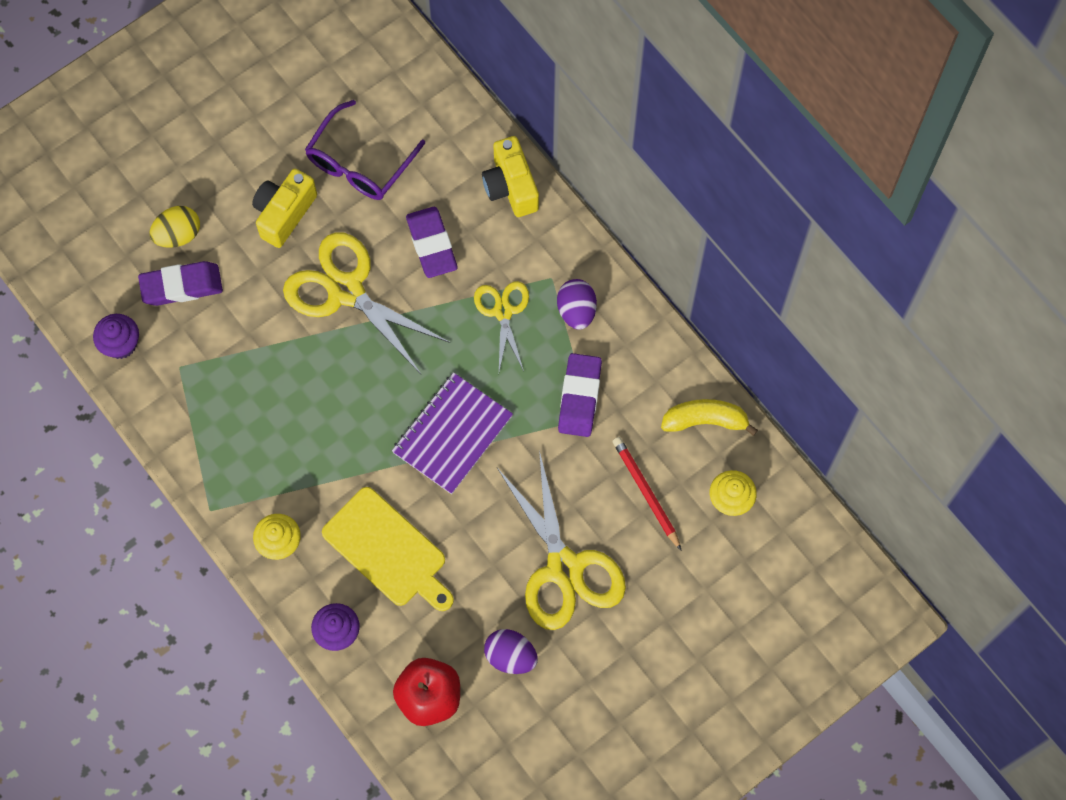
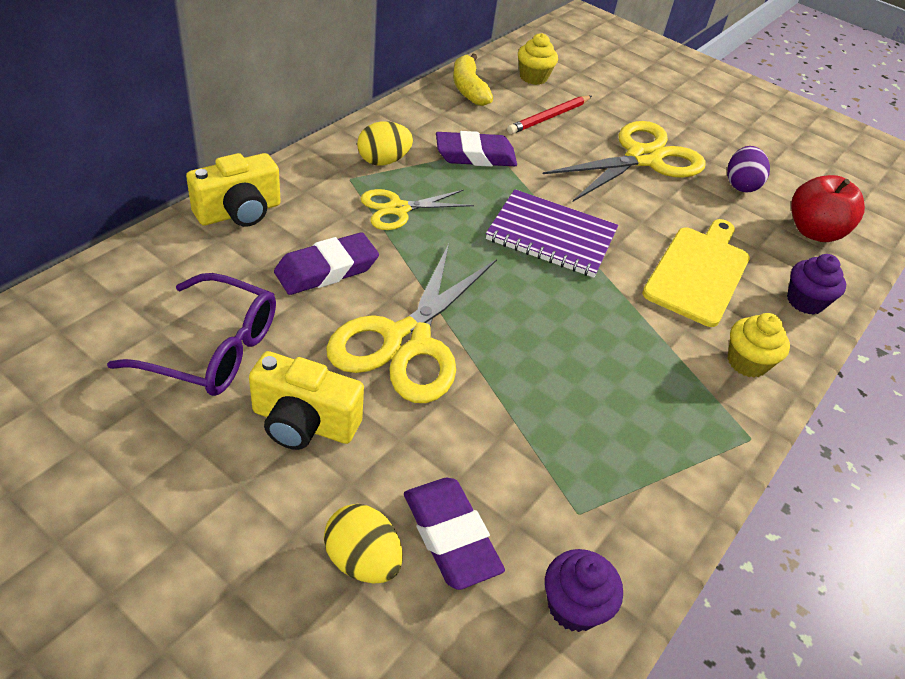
camera: 110 degrees left, 25 degrees down
(576, 311) = (383, 161): purple egg -> yellow egg

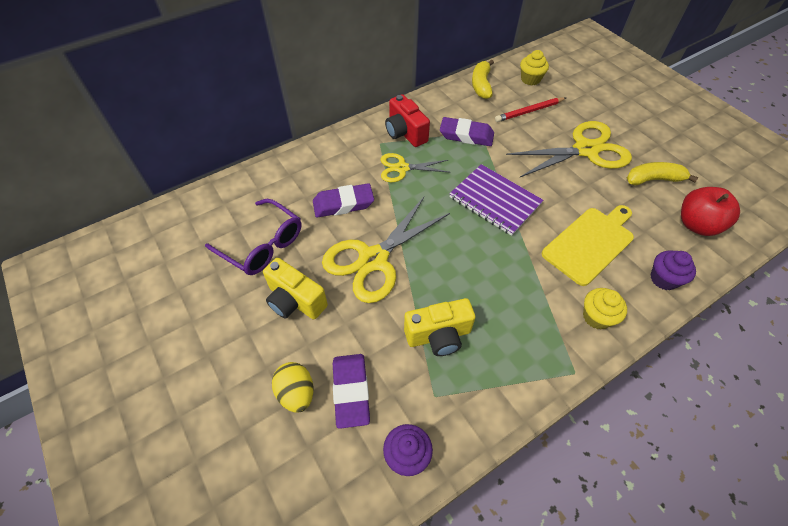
camera: 25 degrees right, 10 degrees up
(239, 212) = (307, 158): yellow camera -> yellow camera (438, 335)
(383, 161) = (405, 133): yellow egg -> red camera
(740, 185) = (653, 179): purple egg -> yellow banana

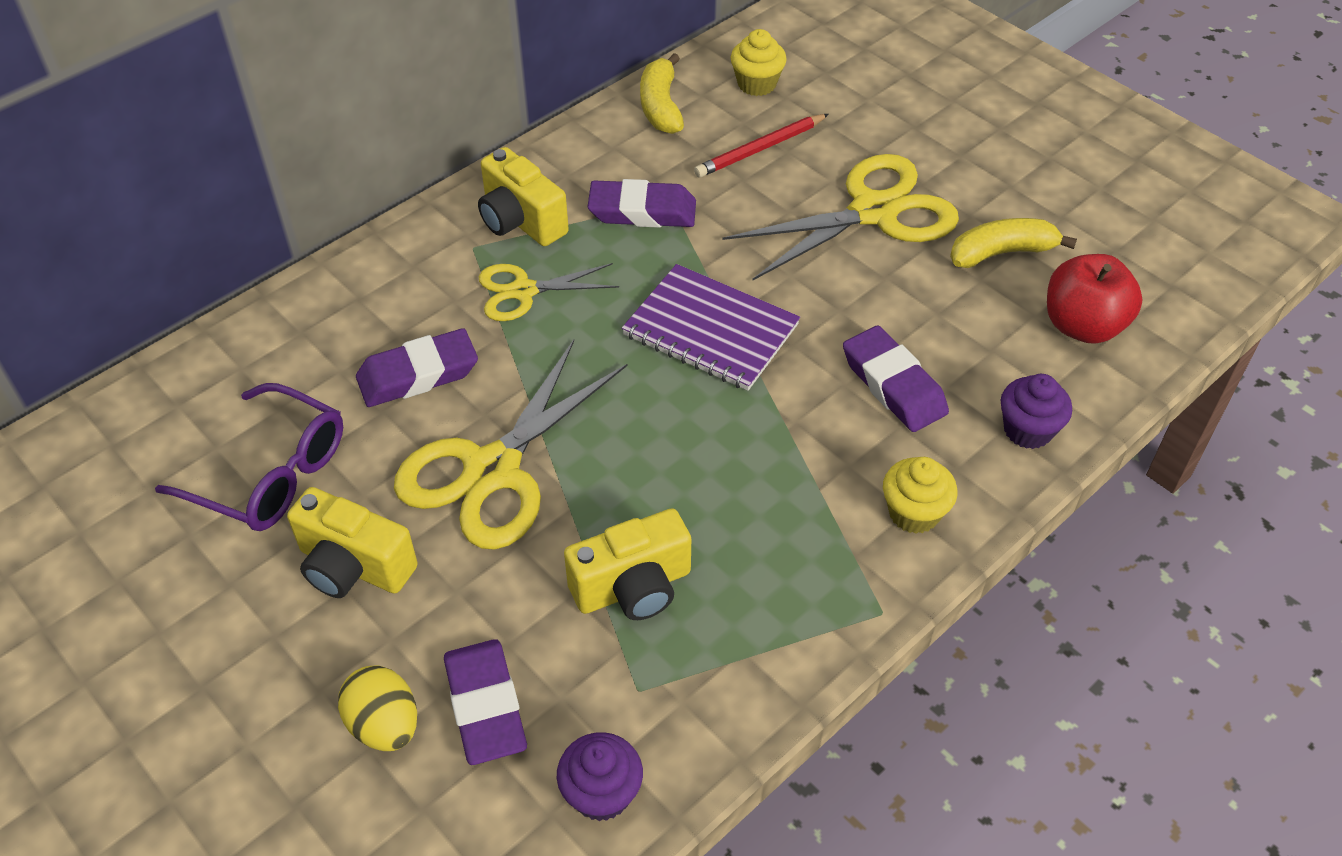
camera: 10 degrees left, 5 degrees down
(405, 133) = (521, 221): red camera -> yellow camera
(590, 243) = (893, 385): yellow cutting board -> purple eraser

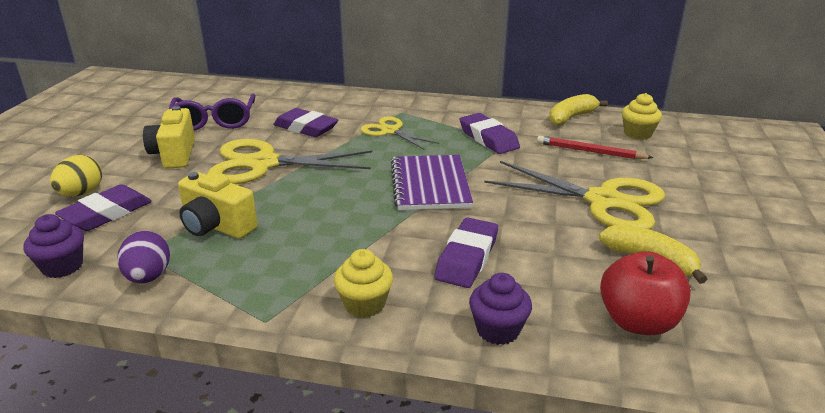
camera: 55 degrees right, 20 degrees down
(521, 221) = (435, 115): yellow camera -> none
(704, 699) = (148, 277): none -> purple egg

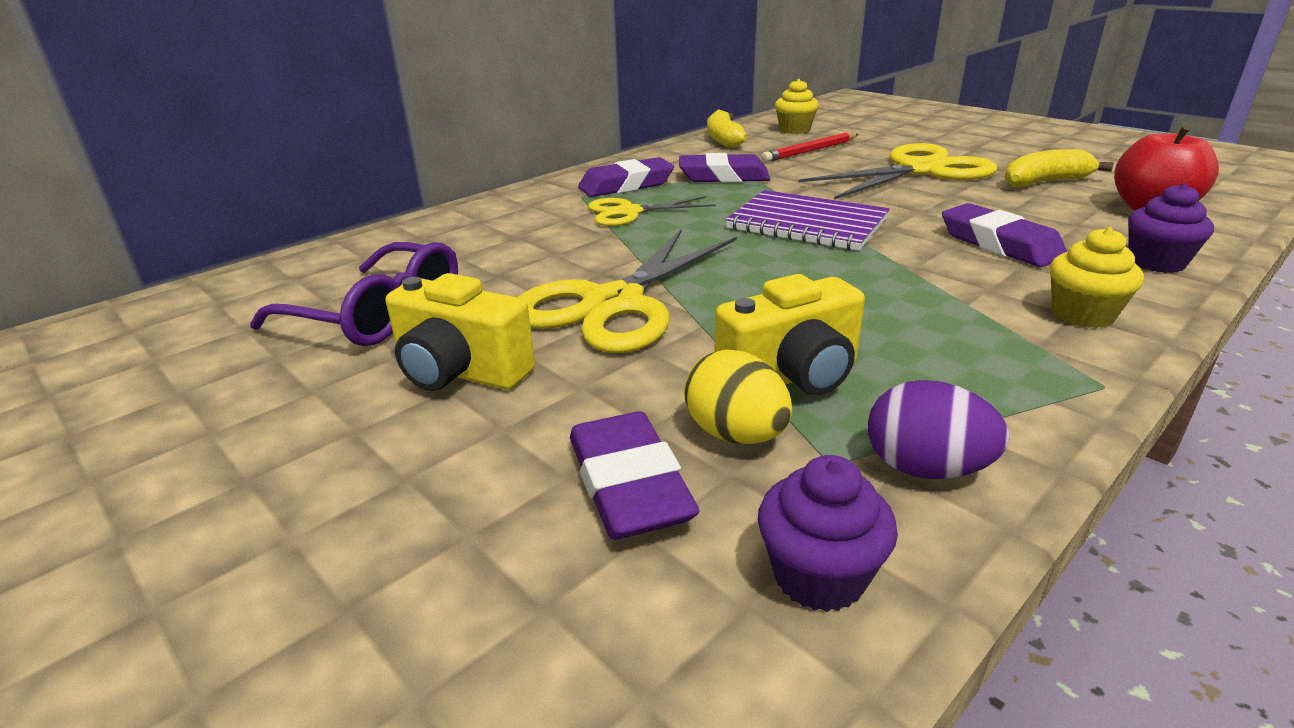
camera: 55 degrees left, 0 degrees up
(81, 193) = (490, 509): yellow egg -> yellow egg (736, 434)
(306, 128) = (534, 255): purple eraser -> purple eraser (626, 185)

